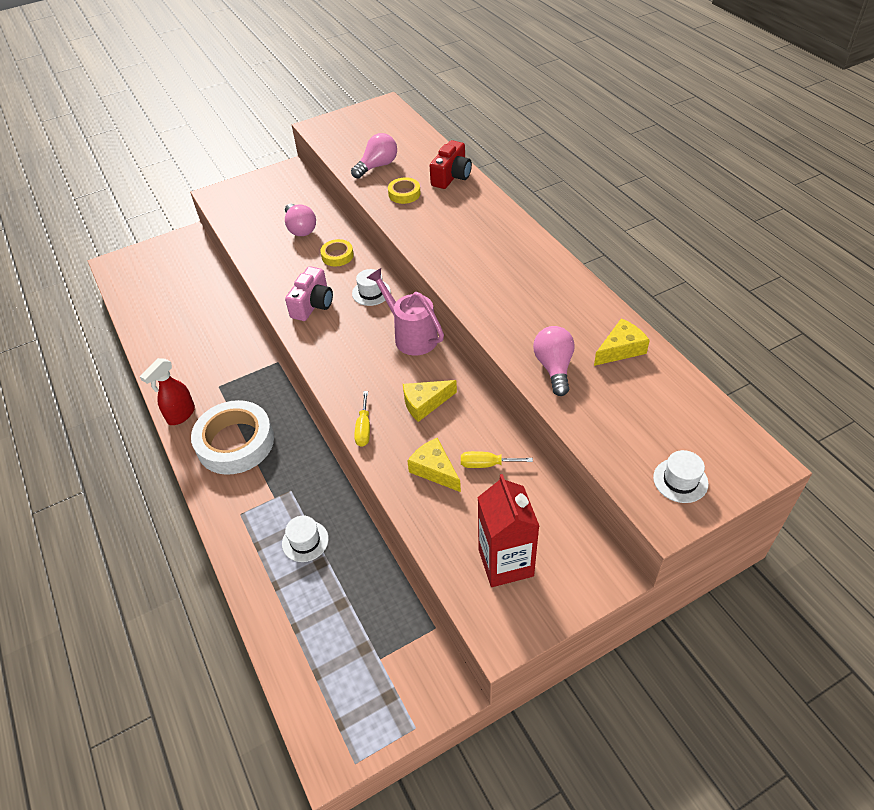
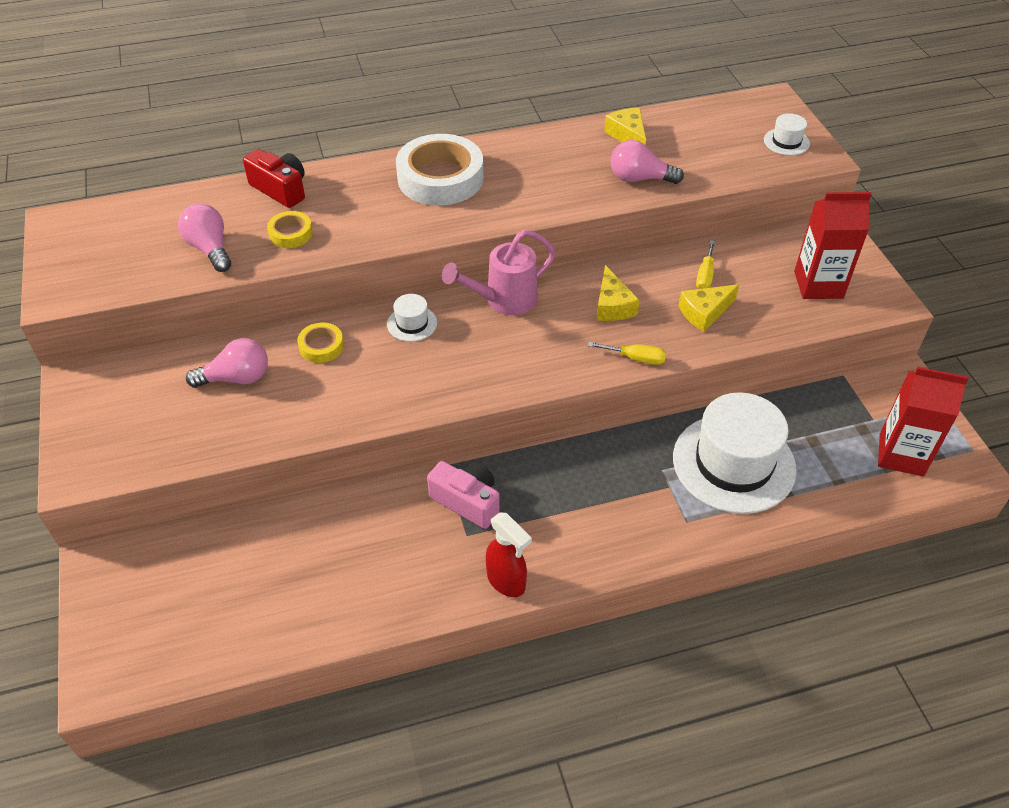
camera: 80 degrees left, 0 degrees up
(235, 442) = (574, 520): white tape -> white tape (440, 178)
(305, 541) = (733, 463): white hat -> white hat, size x2.32
(313, 304) = (408, 381): pink camera -> pink camera (467, 501)
(337, 686) = (901, 454): none -> red carton

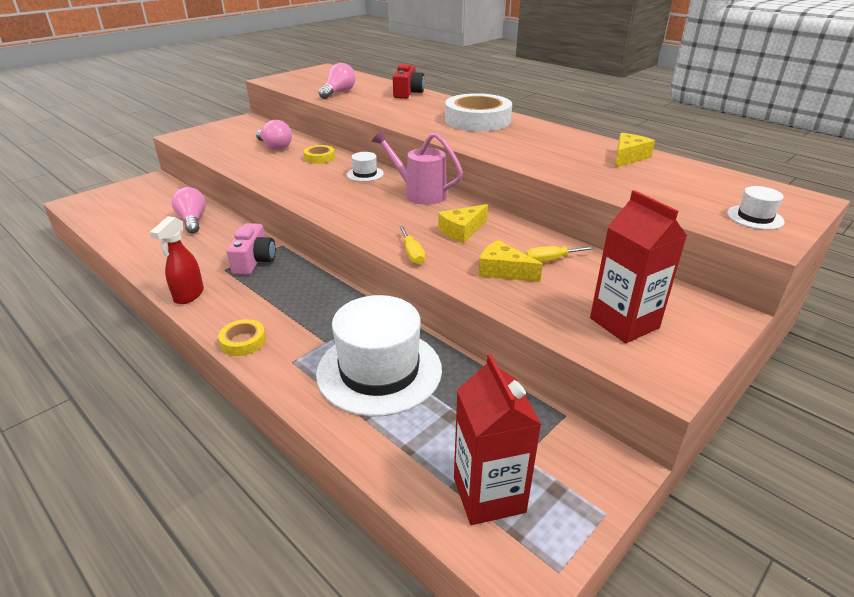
camera: 60 degrees right, 15 degrees down
(291, 233) = (373, 103): yellow tape -> yellow tape (243, 341)
(639, 179) = (582, 172): pink light bulb -> pink light bulb (192, 220)

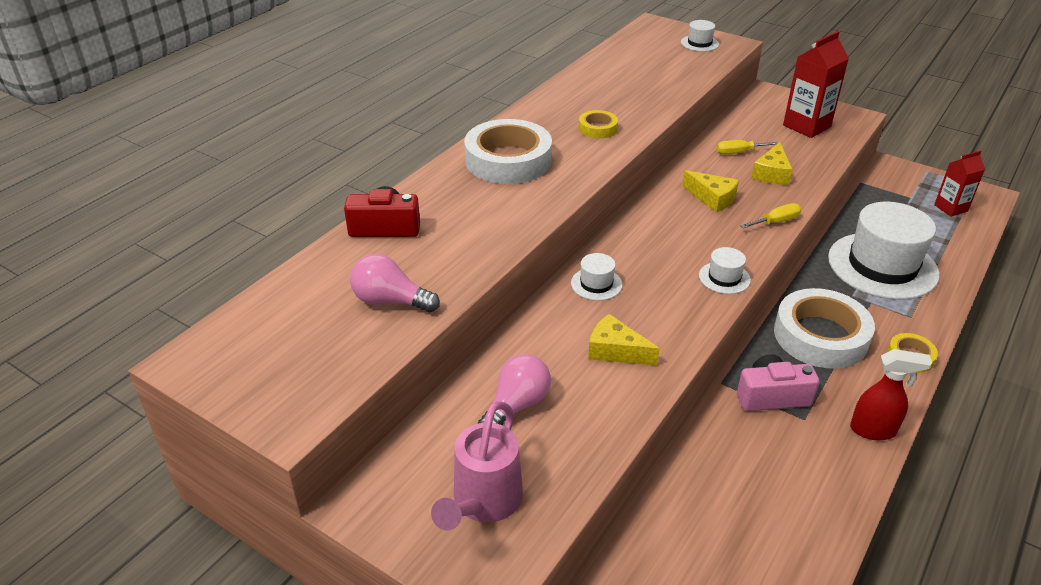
camera: 100 degrees left, 5 degrees up
(192, 220) = (700, 511): pink light bulb -> none
(300, 299) = (820, 336): none -> white tape
(319, 158) = (551, 340): yellow tape -> yellow tape (597, 128)
(345, 216) = (724, 278): none -> white hat
(420, 194) = (637, 233): pink watering can -> pink watering can (483, 502)
(489, 494) = (950, 208): red carton -> red carton, size x0.64
(550, 260) = (738, 152): yellow screwdriver -> yellow screwdriver turned 105 degrees clockwise
(628, 157) = (598, 79): yellow cheese -> yellow cheese (615, 351)

